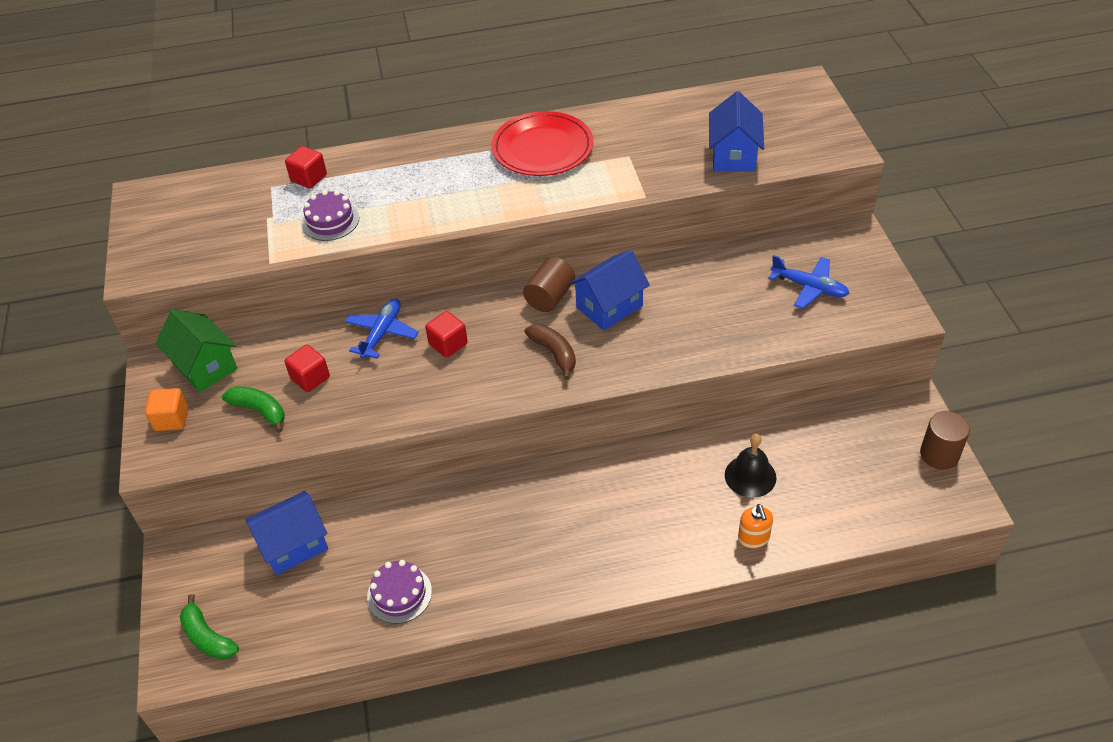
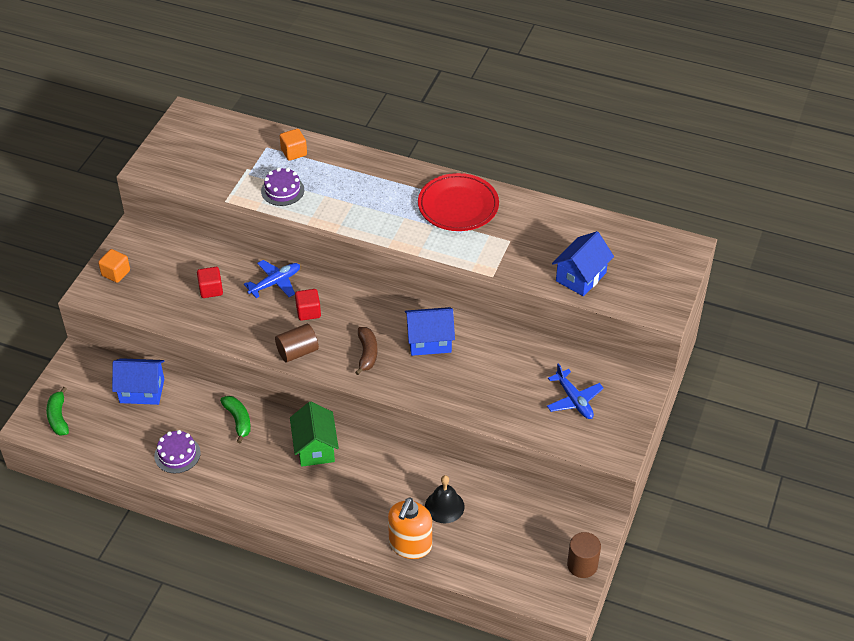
camera: 30 degrees right, 0 degrees up
(205, 366) = (158, 249): green house -> green house (315, 448)
(259, 411) = (167, 295): green banana -> green banana (238, 420)
(309, 178) = (294, 152): red cube -> orange cube
(550, 297) = (398, 314): brown cylinder -> brown cylinder (297, 352)
(753, 538) = (410, 545): orange soap dispenser -> orange soap dispenser, size x1.81

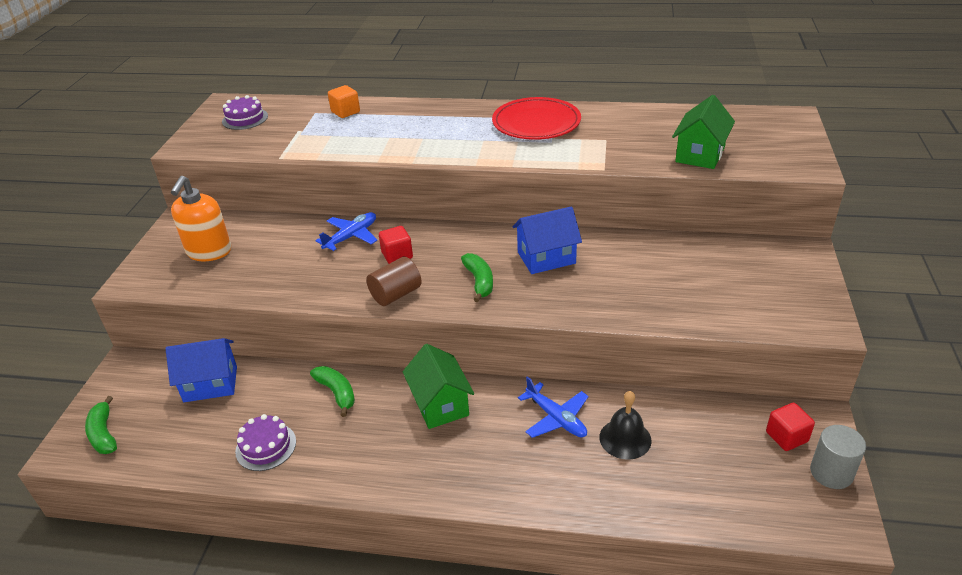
camera: 10 degrees left, 10 degrees down
(116, 273) = (162, 259): orange cube -> none
(211, 290) = (278, 255): red cube -> red cube (786, 437)
(282, 190) = (341, 140): purple cake -> purple cake (245, 119)
(367, 354) = (479, 282): brown banana -> green banana
(410, 545) = (602, 495): orange soap dispenser -> orange soap dispenser (209, 252)
(574, 400) = (740, 282): blue plane -> blue plane (556, 418)
(581, 277) = (700, 154): blue house -> green house
(582, 565) = (831, 472): brown cylinder -> grey cylinder

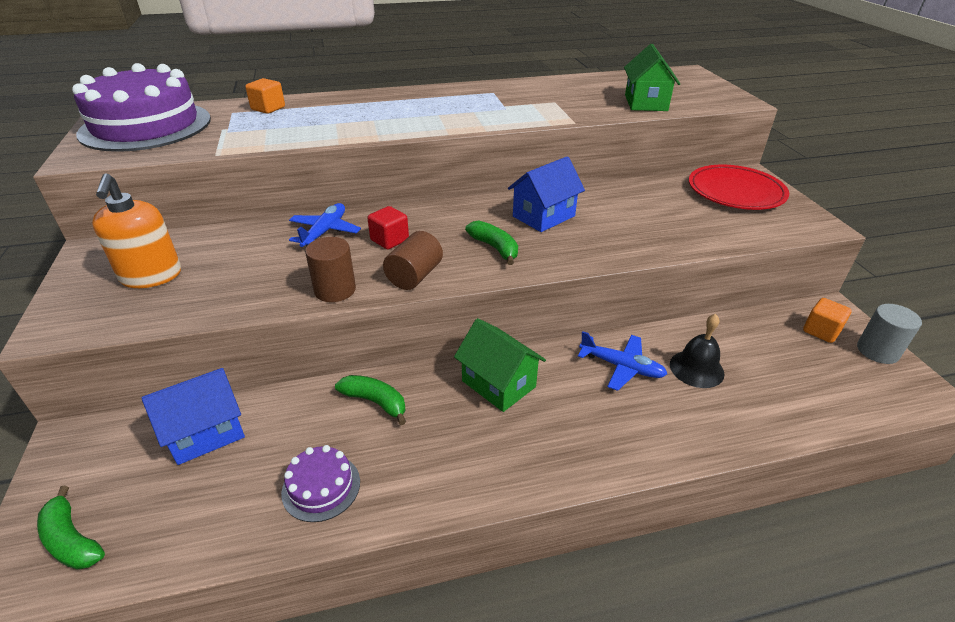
camera: 25 degrees left, 0 degrees up
(245, 119) = (146, 126): purple cake -> purple cake, size x2.27
(329, 293) = (335, 290): none -> brown cylinder
(536, 123) = (478, 97): red plate -> red plate (735, 192)
(786, 437) = (821, 331): red cube -> orange cube

